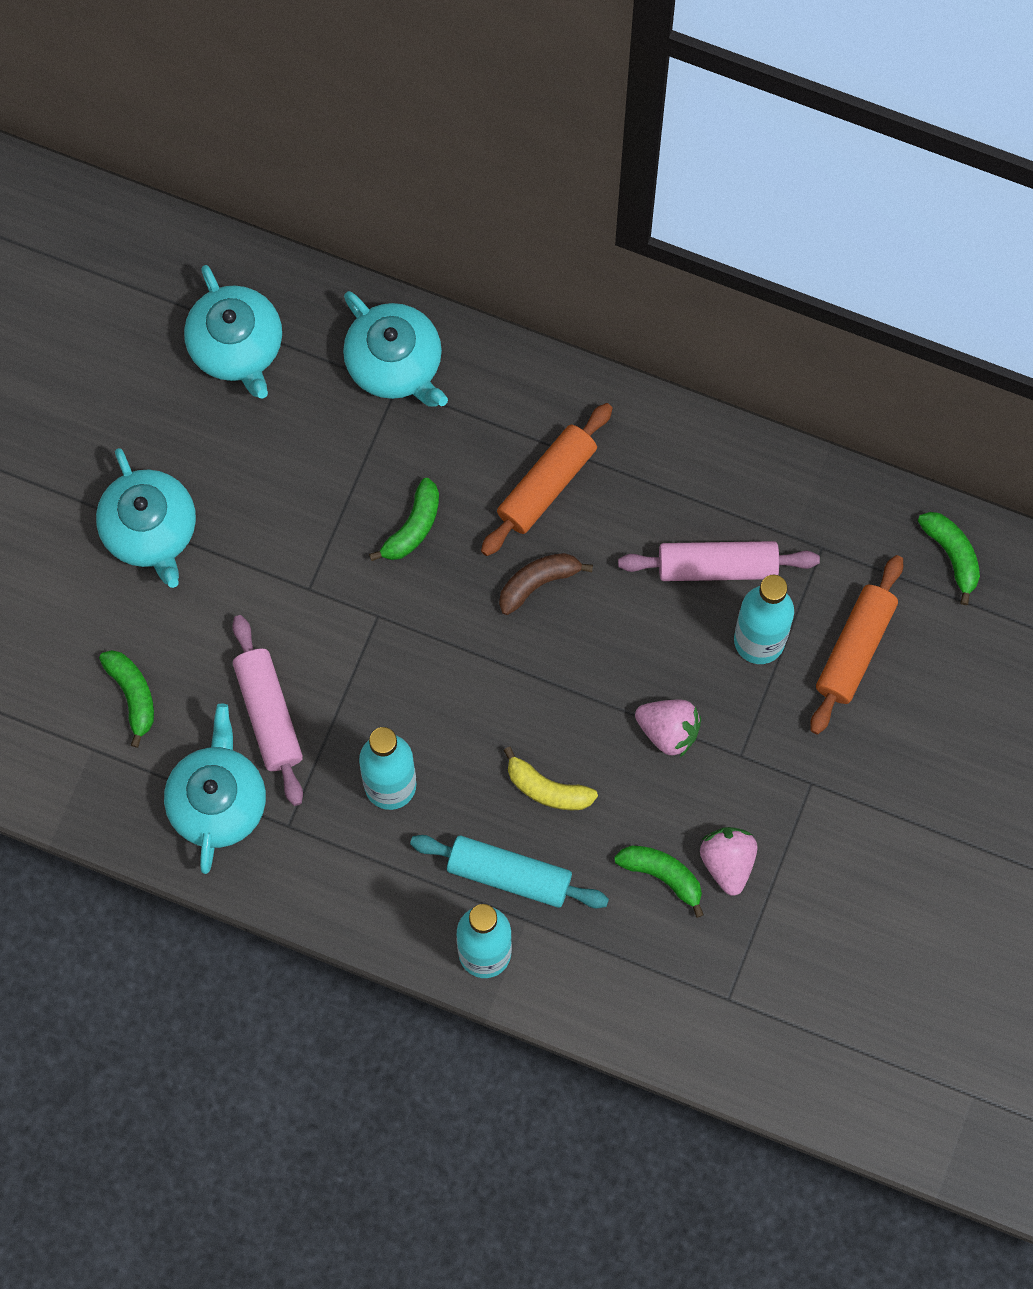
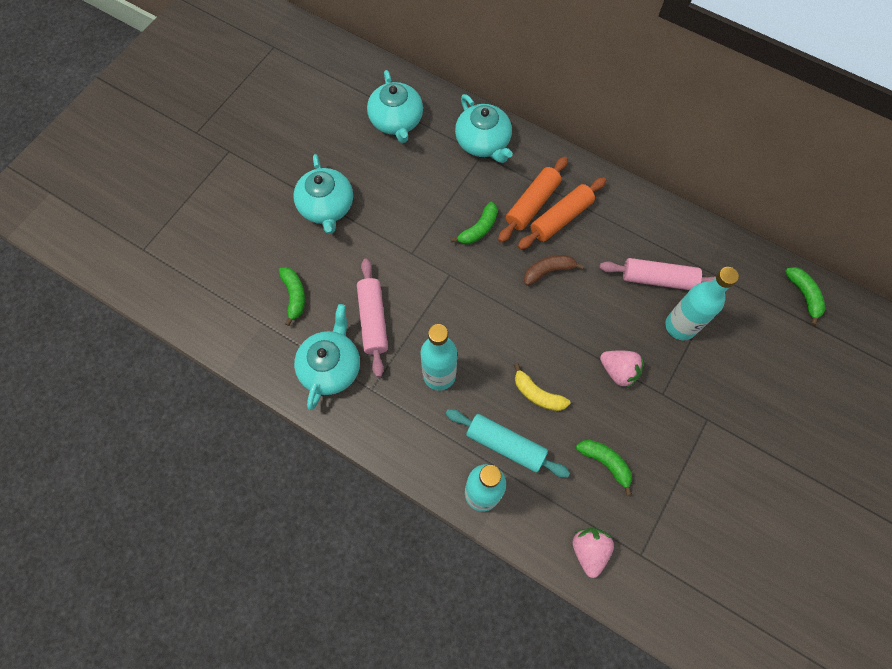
camera: 10 degrees right, 5 degrees down
(728, 862) = (649, 461): pink strawberry -> pink strawberry (589, 550)
(855, 649) = (740, 341): orange rolling pin -> orange rolling pin (532, 204)

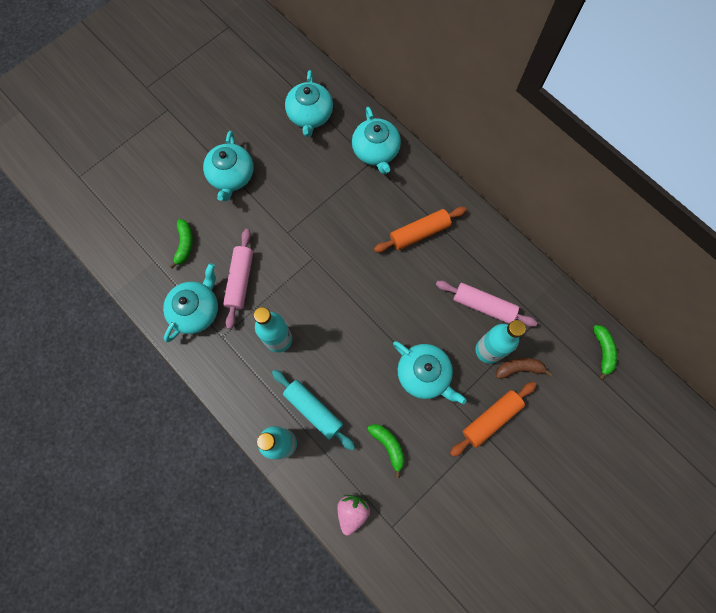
camera: 15 degrees right, 5 degrees up
(478, 229) = (348, 225): green banana -> none
(532, 204) = (399, 215): orange rolling pin -> orange rolling pin (491, 419)
(537, 394) = (352, 376): yellow banana -> none
(548, 271) = (394, 275): brown banana -> brown banana (519, 368)
(618, 371) = (424, 374): pink strawberry -> turquoise teapot

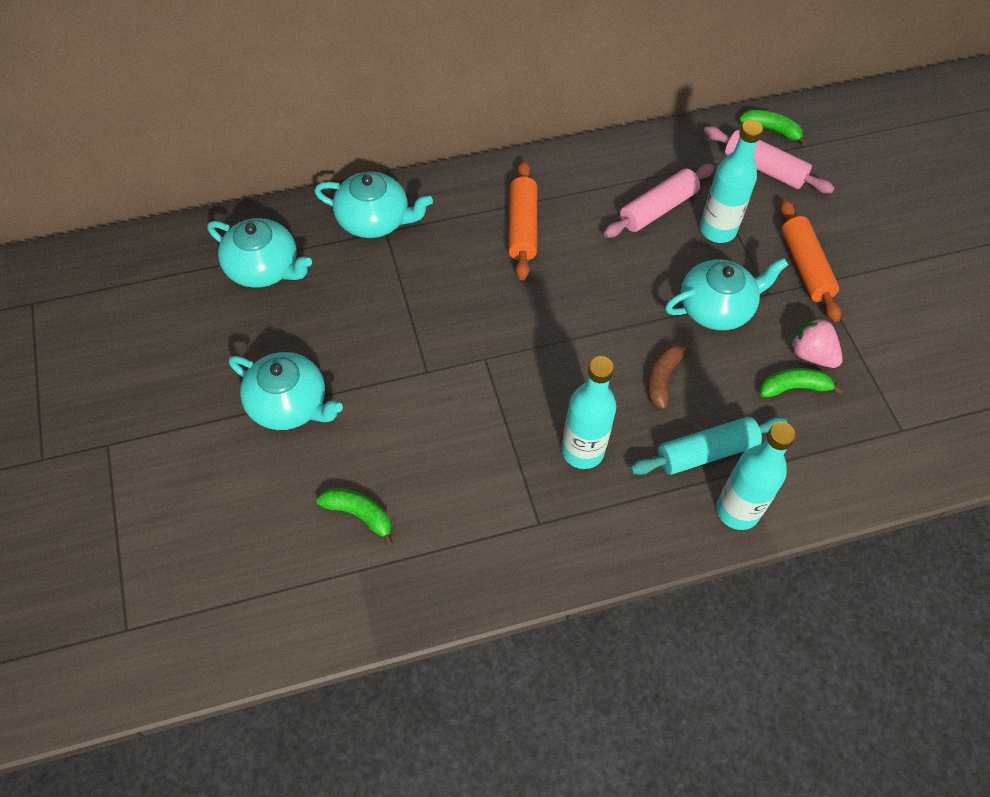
camera: 65 degrees left, 15 degrees down
(196, 310) = (477, 542): turquoise teapot -> none
(240, 281) = (465, 463): pink rolling pin -> pink rolling pin (764, 168)
(352, 512) = (865, 467): pink strawberry -> pink strawberry (811, 354)
(519, 368) = (755, 212): brown banana -> brown banana (662, 378)

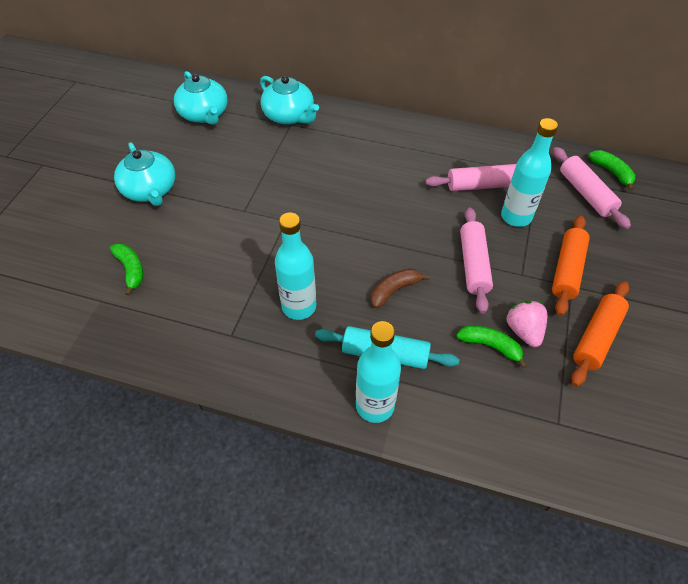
camera: 35 degrees right, 5 degrees down
(522, 227) = (377, 157): orange rolling pin -> orange rolling pin (596, 337)
(716, 307) = (473, 265): turquoise teapot -> pink rolling pin

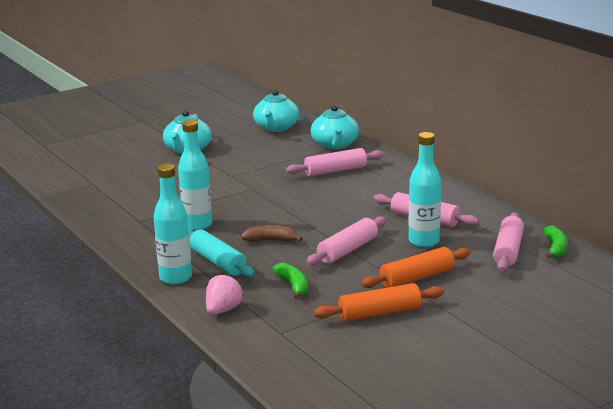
camera: 40 degrees right, 30 degrees down
(131, 270) = (125, 177): green banana -> none
(333, 154) = (335, 171): none -> pink rolling pin
(523, 331) = (330, 289): pink strawberry -> pink strawberry (223, 310)

